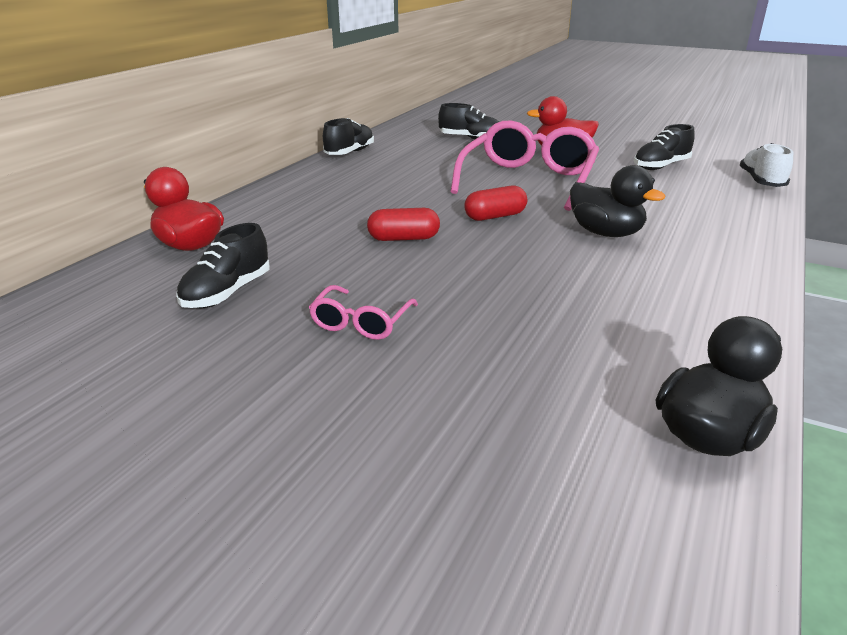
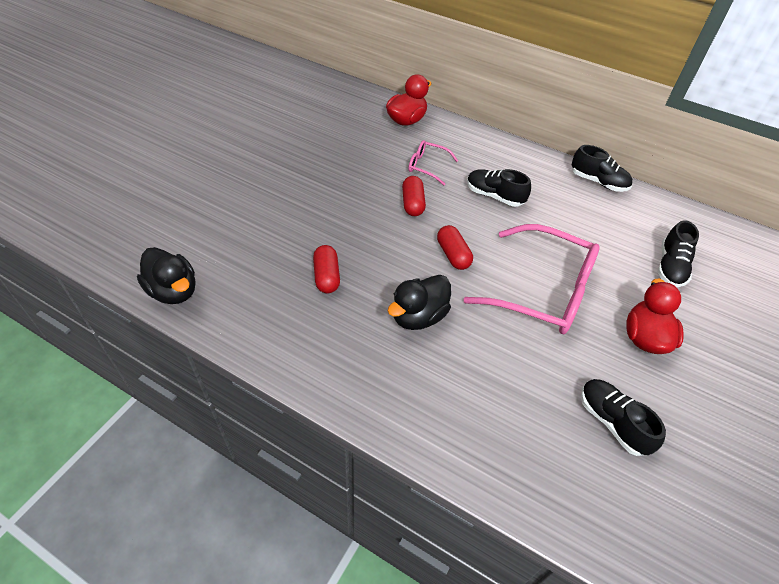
camera: 90 degrees right, 20 degrees up
(227, 293) = (347, 138): black shoe -> black shoe (494, 196)
(361, 322) = (307, 182): pink glasses -> pink glasses (427, 166)
(577, 290) = (326, 276): none -> red capsule
(761, 182) = (572, 516): white shoe -> none

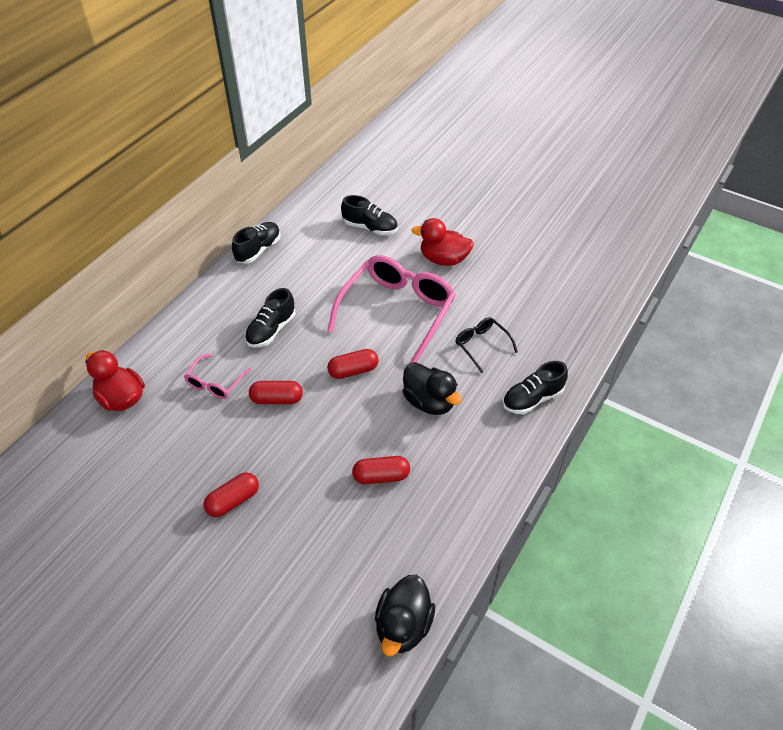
camera: 85 degrees left, 0 degrees up
(173, 291) = (403, 625): black duck -> black duck turned 150 degrees clockwise
(308, 184) = (233, 501): none -> red capsule
(508, 371) = (481, 345): none -> black glasses
(612, 422) = (519, 293): black shoe -> black shoe (532, 399)

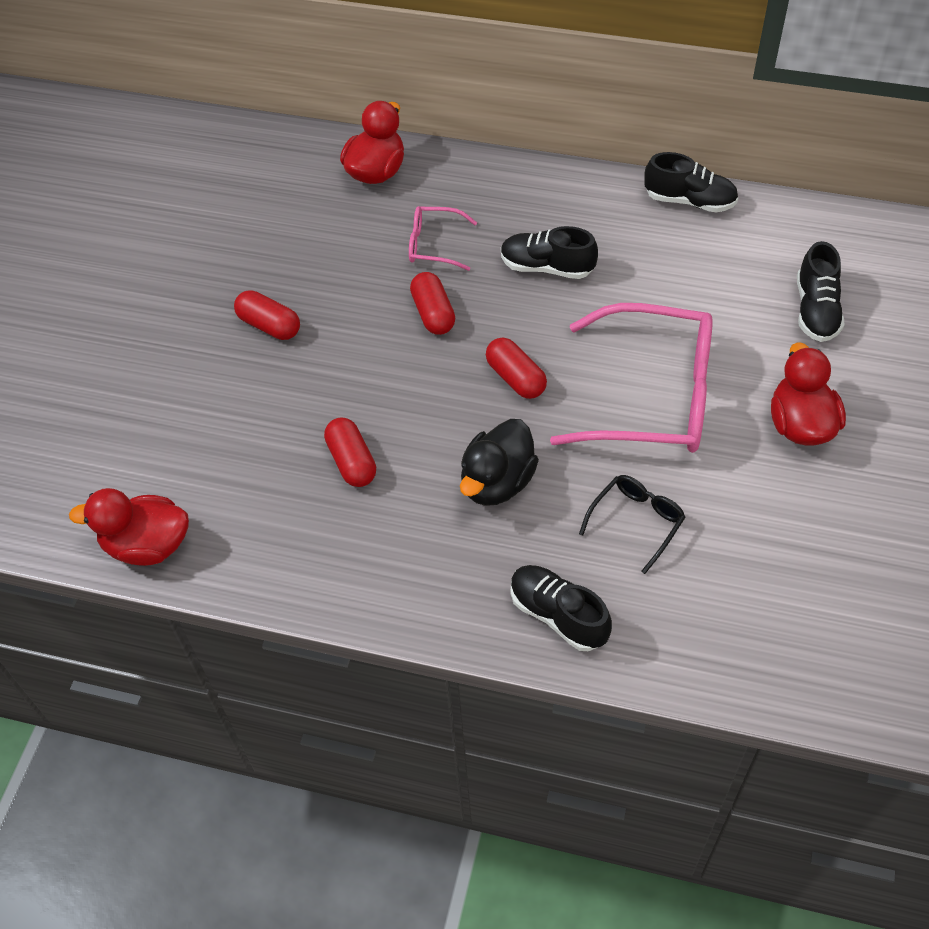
camera: 75 degrees right, 5 degrees up
(403, 625) = (147, 545): black duck -> red duck

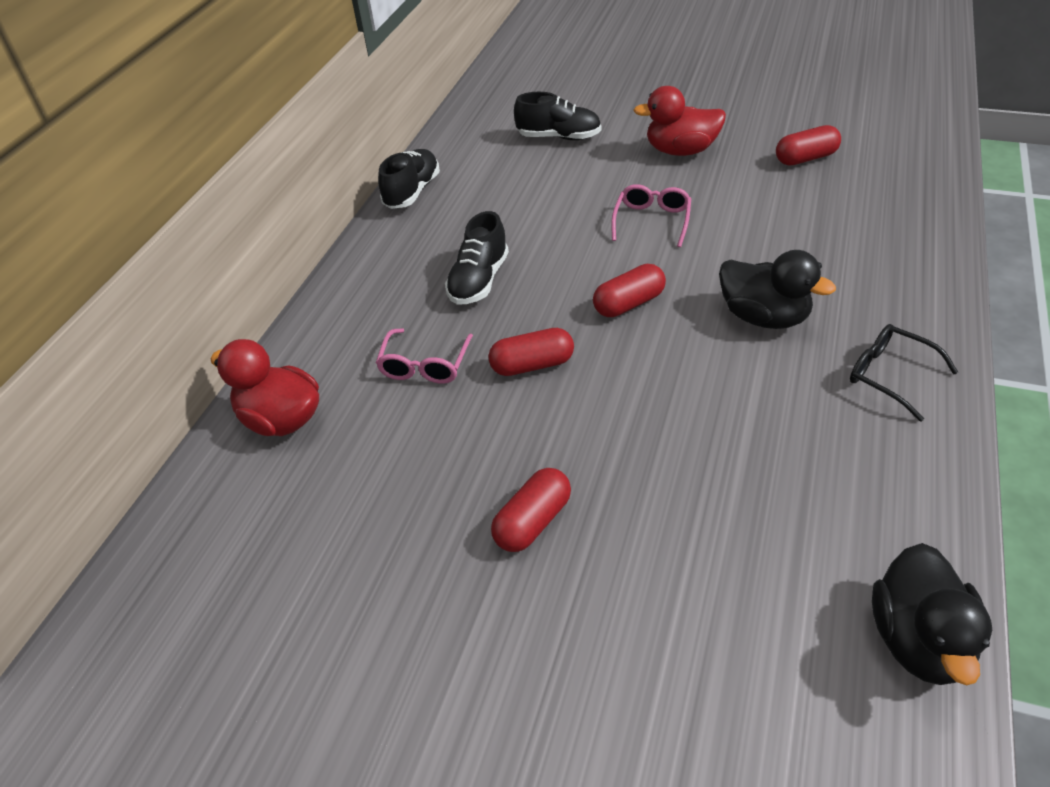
camera: 85 degrees left, 10 degrees down
(147, 545) = (919, 640): red duck -> black duck
(351, 461) = (751, 430): red capsule -> red capsule (806, 158)
(558, 615) = (908, 281): black shoe -> none
(636, 522) = (795, 234): black glasses -> black glasses (890, 375)
(653, 396) = (652, 221): pink glasses -> pink glasses, size x0.47

